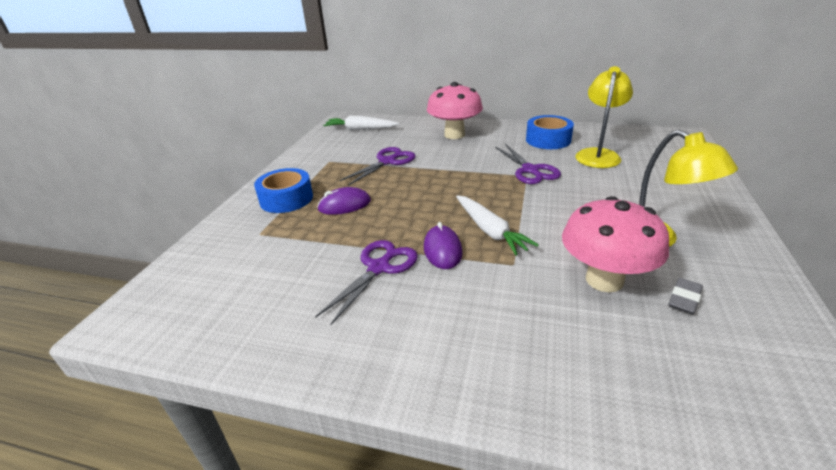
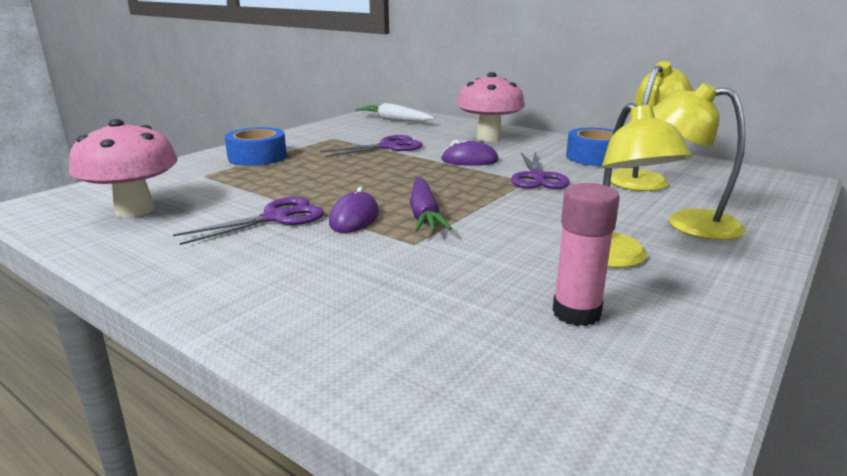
camera: 20 degrees right, 10 degrees down
(344, 205) = (304, 170): purple mouse -> purple mouse (469, 160)
(490, 231) = (424, 214): white carrot -> purple carrot
(604, 280) = (499, 276): pink mushroom -> pink mushroom (135, 210)
(665, 191) = (688, 223): none -> yellow lamp
(684, 299) = (576, 313): grey eraser -> pink glue stick

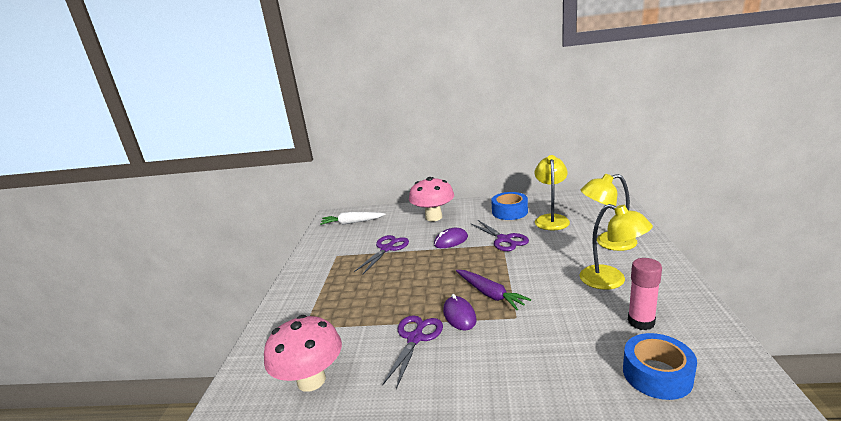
camera: 30 degrees left, 0 degrees up
(257, 157) = (314, 294): blue tape -> blue tape (657, 374)

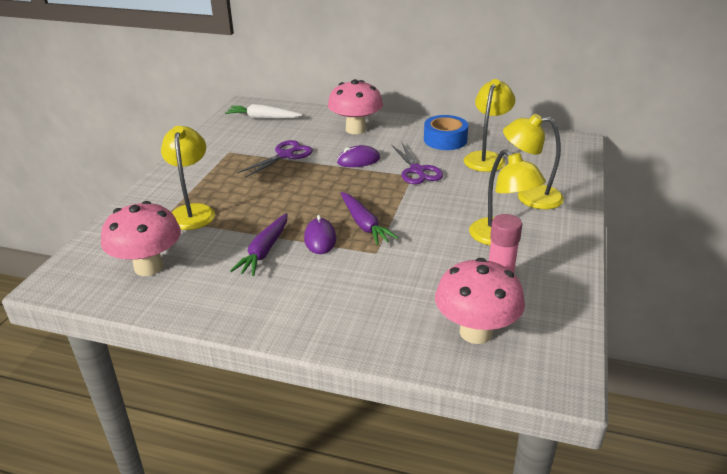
camera: 10 degrees right, 10 degrees up
(329, 315) = (192, 212): none -> yellow lamp
(415, 338) = (264, 251): purple scissors -> purple carrot
(657, 374) = (475, 332): blue tape -> pink mushroom

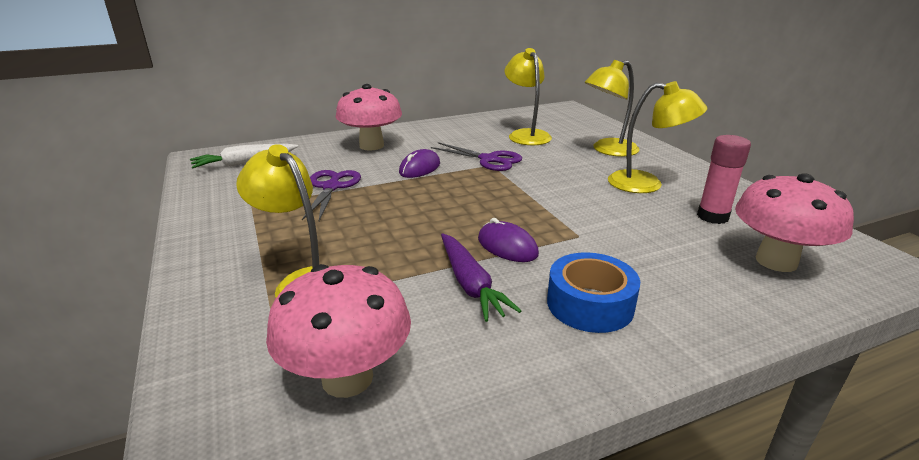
camera: 40 degrees left, 5 degrees down
(364, 224) = (524, 217): purple carrot -> none
(445, 140) = (469, 132): blue tape -> blue tape (590, 304)

